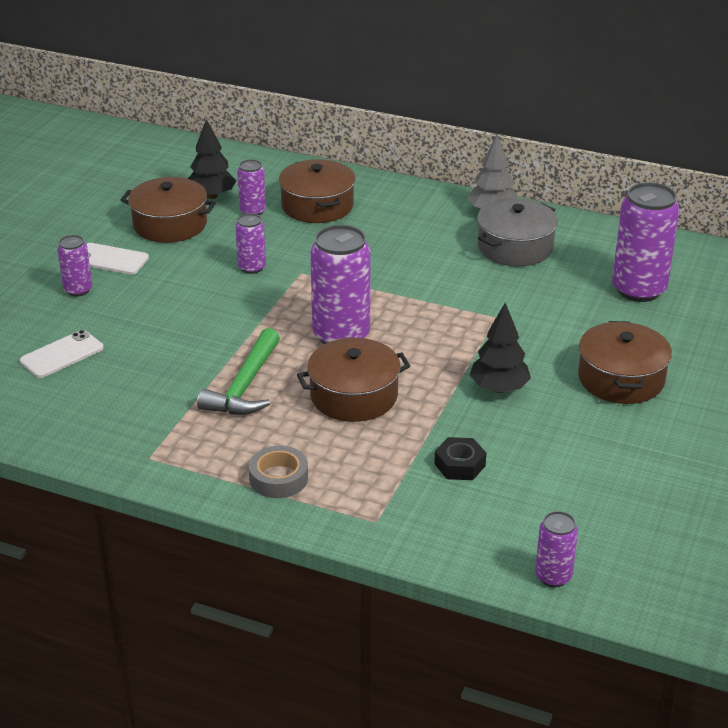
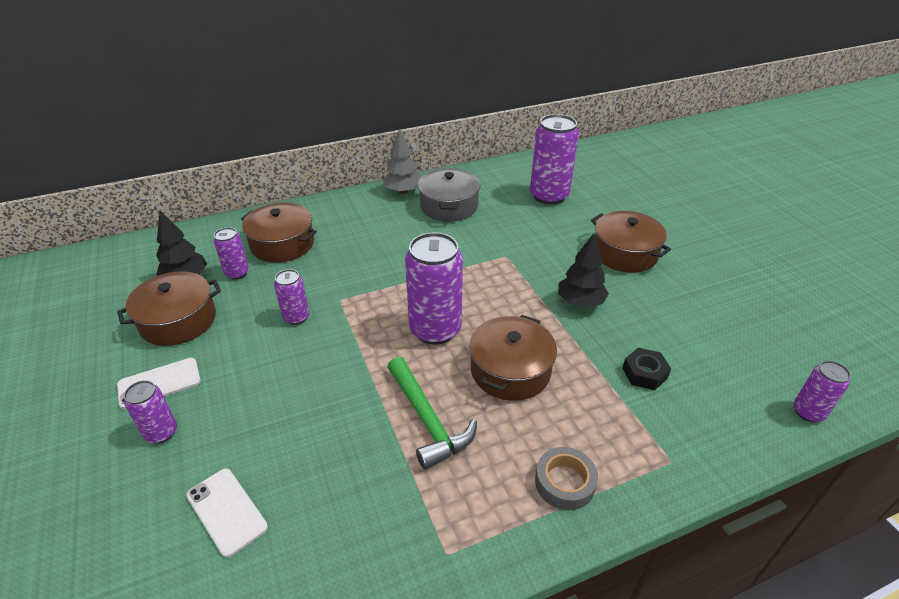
camera: 45 degrees left, 5 degrees up
(62, 354) = (226, 511): white phone -> white phone turned 45 degrees counterclockwise

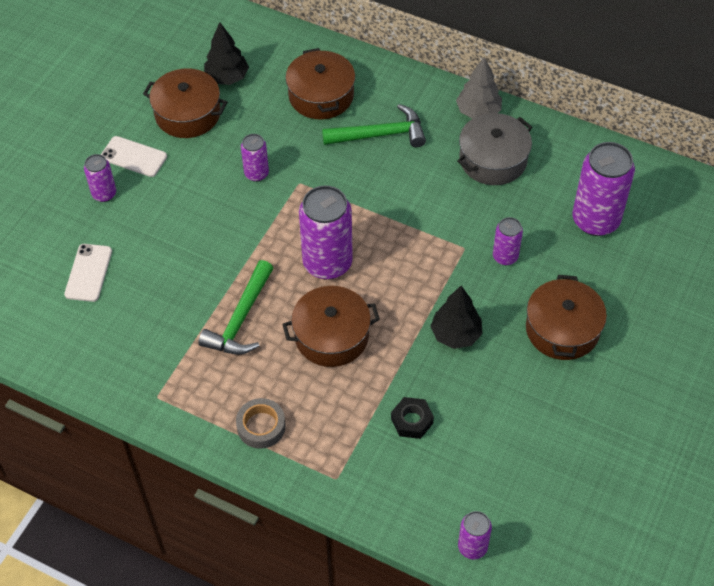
camera: 50 degrees right, 15 degrees up
(237, 273) = (262, 100): purple can -> purple can (505, 257)
(358, 237) = (380, 134): none -> green hammer

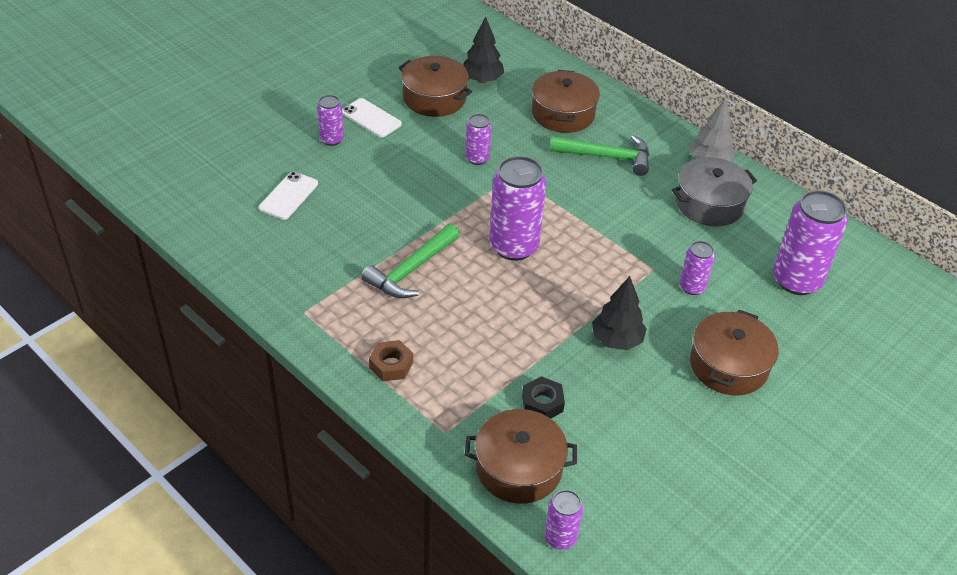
camera: 15 degrees right, 10 degrees down
(261, 426) = (391, 365): grey tape -> brown nut
(331, 336) = (492, 307): brown pot -> brown pot (519, 468)

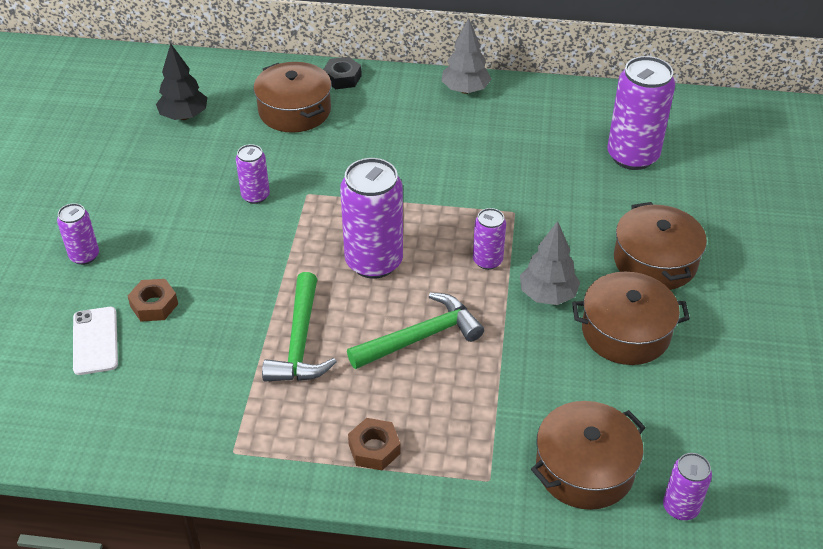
camera: 35 degrees left, 0 degrees up
(344, 194) = (154, 305): none -> brown nut
(371, 118) = (106, 212): white phone -> none
(434, 98) = (153, 158): brown pot -> brown pot (625, 332)
(542, 403) = (544, 394): black nut -> black nut (342, 78)
(607, 157) = (374, 131): green hammer -> green hammer (421, 337)
(616, 340) = (547, 295): black tree -> grey tree
(692, 287) = (560, 209): purple can -> purple can (487, 261)
(709, 204) = (502, 127): grey pot -> none

